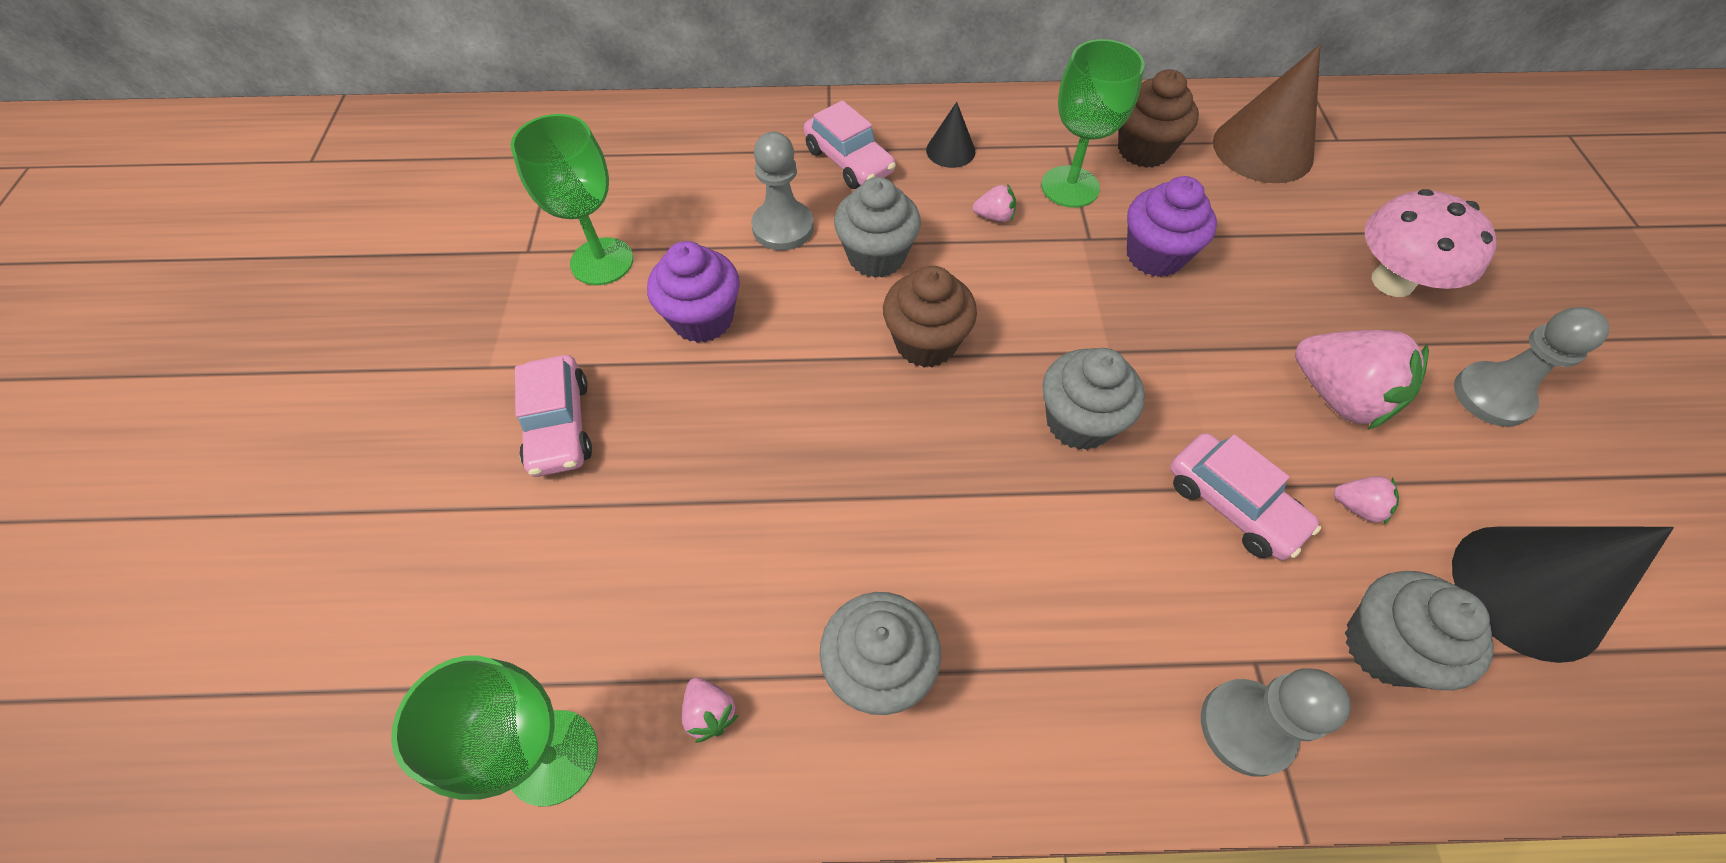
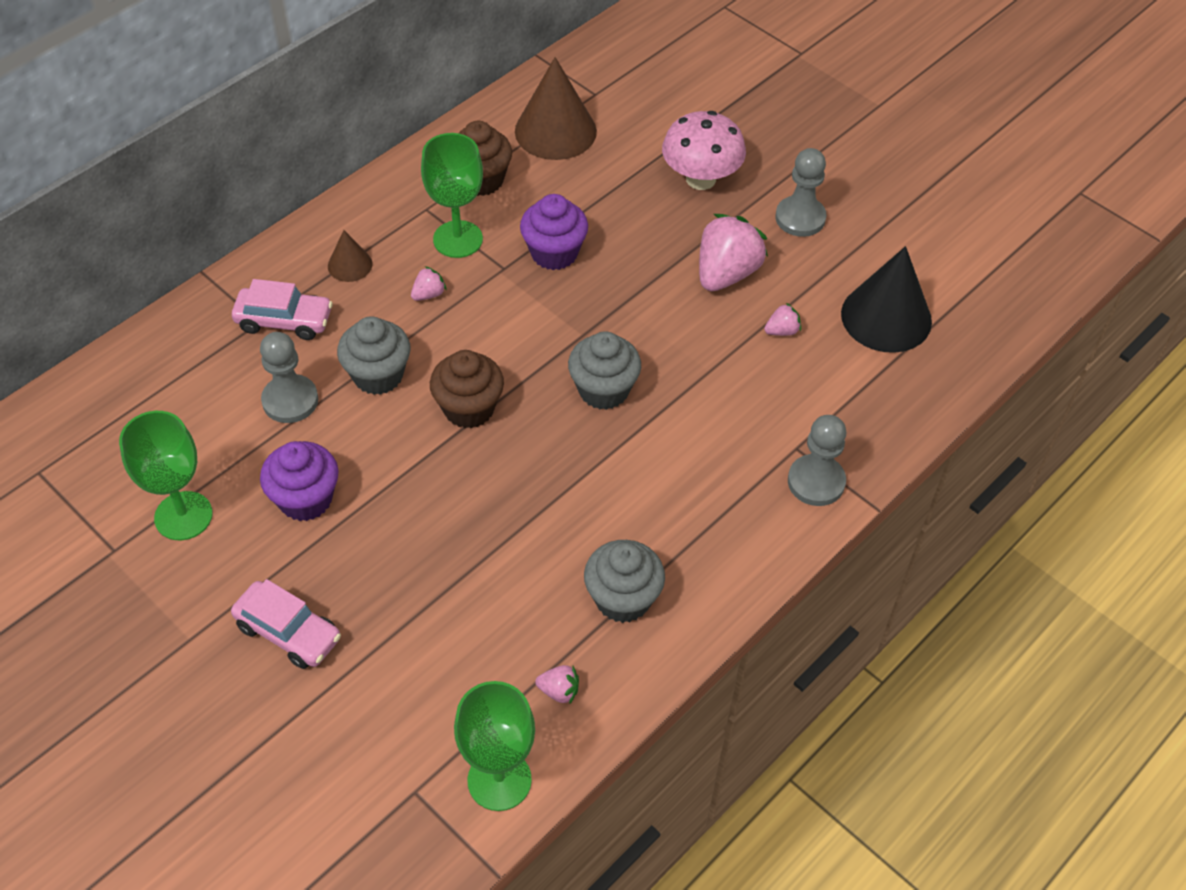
camera: 45 degrees left, 5 degrees down
(950, 150) = (350, 265): black cone -> brown cone
(1232, 504) = (722, 376): pink car -> none
(1338, 396) = (726, 274): pink strawberry -> pink strawberry turned 60 degrees counterclockwise
(1384, 647) = (845, 394): grey cupcake -> none

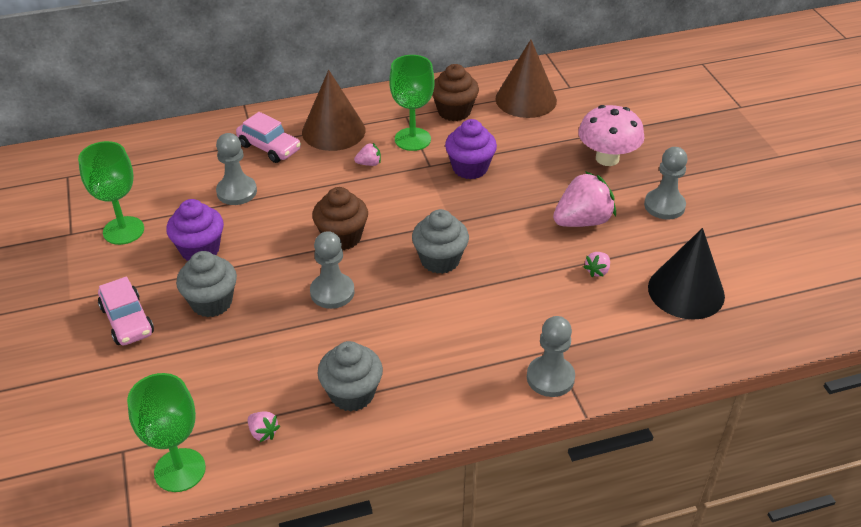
camera: 30 degrees right, 10 degrees down
(350, 265) = (333, 131): brown cone -> brown cone, size x1.99
(378, 375) = (300, 197): grey cupcake -> grey cupcake (211, 302)
(510, 485) = (332, 292): none -> grey pawn
(782, 331) = (597, 271): pink strawberry -> pink strawberry turned 120 degrees clockwise

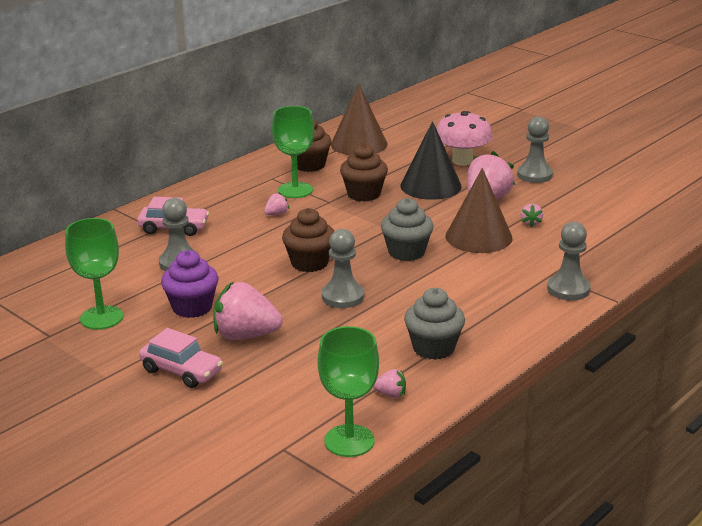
camera: 30 degrees left, 15 degrees down
(211, 302) = (245, 335): grey cupcake -> pink strawberry
(333, 131) = (219, 203): brown cone -> brown cone (478, 237)
(470, 168) = (364, 194): purple cupcake -> brown cupcake
(686, 291) = (604, 215): black cone -> black cone (430, 186)

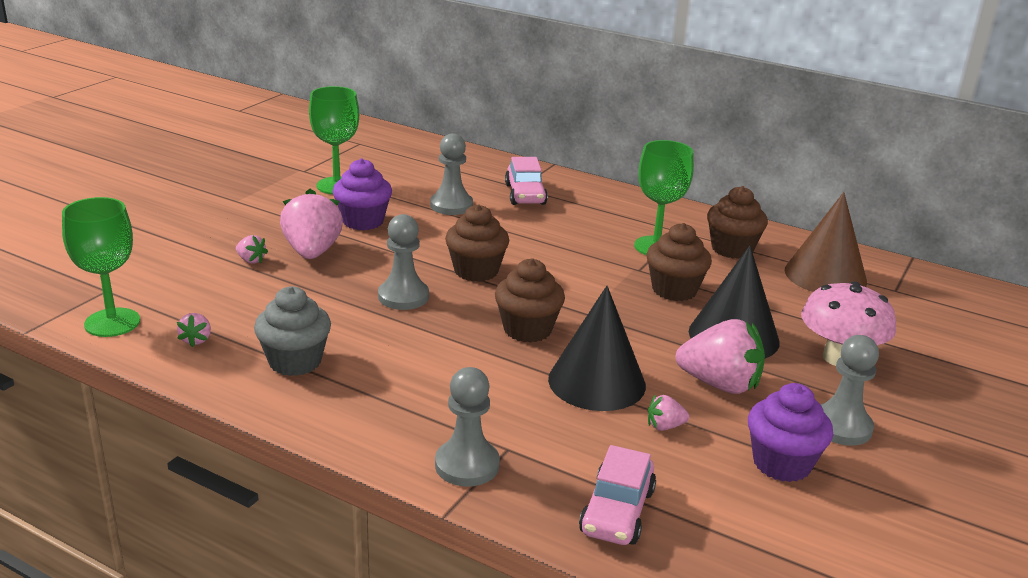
camera: 75 degrees right, 0 degrees up
(181, 371) = (245, 230): pink car -> pink car (617, 512)
(276, 214) = (587, 242): pink strawberry -> pink strawberry (251, 260)
(406, 252) = (527, 329): grey cupcake -> brown cupcake
(478, 237) = (597, 382): brown cone -> black cone
(568, 197) = (781, 463): none -> purple cupcake

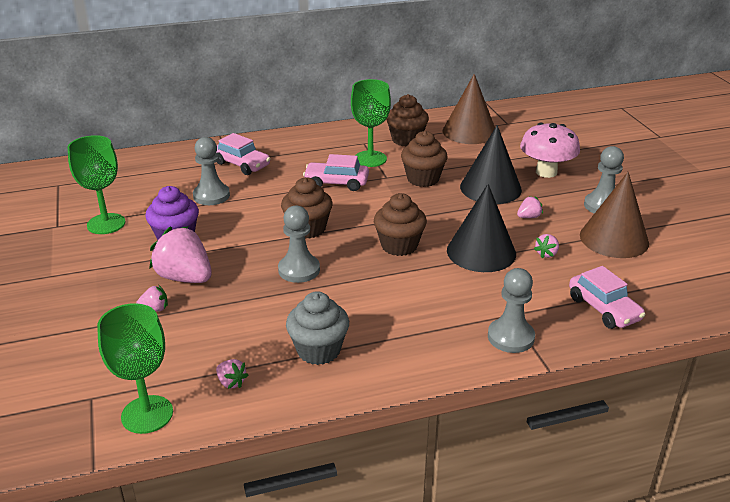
camera: 45 degrees left, 5 degrees up
(579, 250) = (336, 183): none -> pink car
(720, 384) = (528, 217): pink strawberry -> pink strawberry, size x0.45
(781, 463) = (614, 239): purple cupcake -> brown cone

